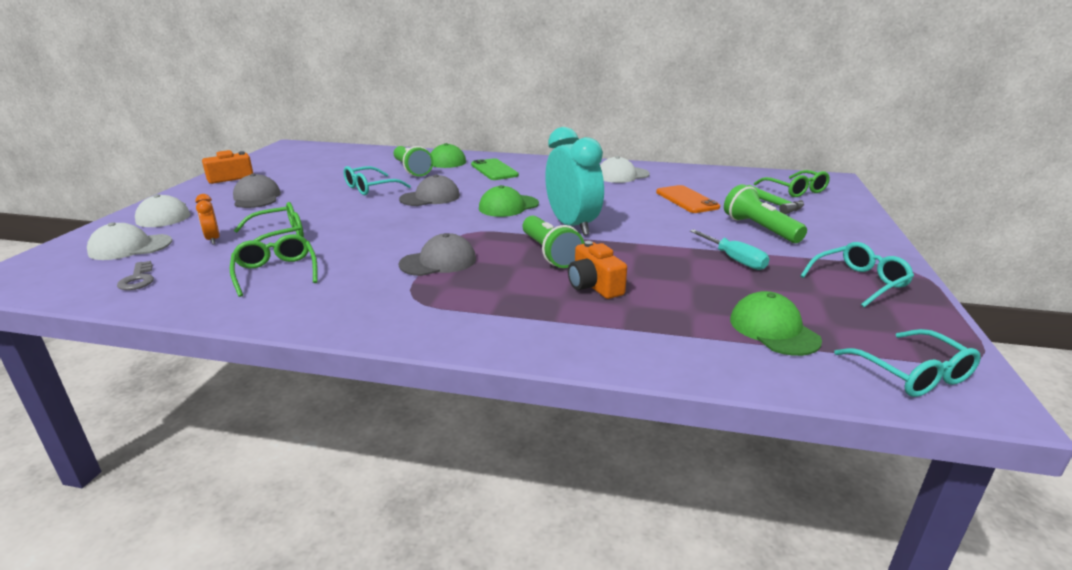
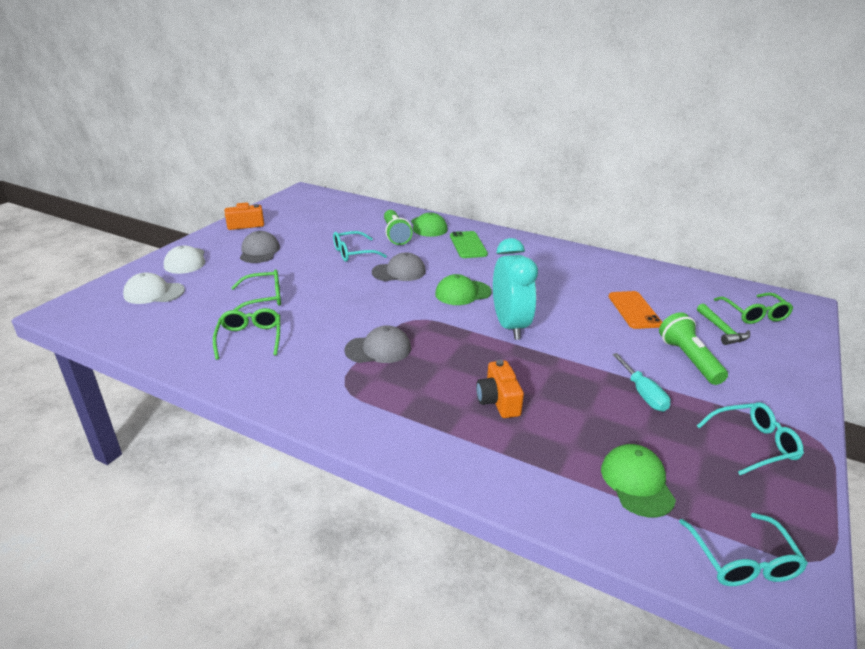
camera: 15 degrees right, 5 degrees up
(138, 279) = (151, 328): grey key -> none
(213, 239) = (214, 294): orange clock -> none
(549, 253) = (476, 356): green flashlight -> none
(622, 175) = (585, 268): white cap -> none

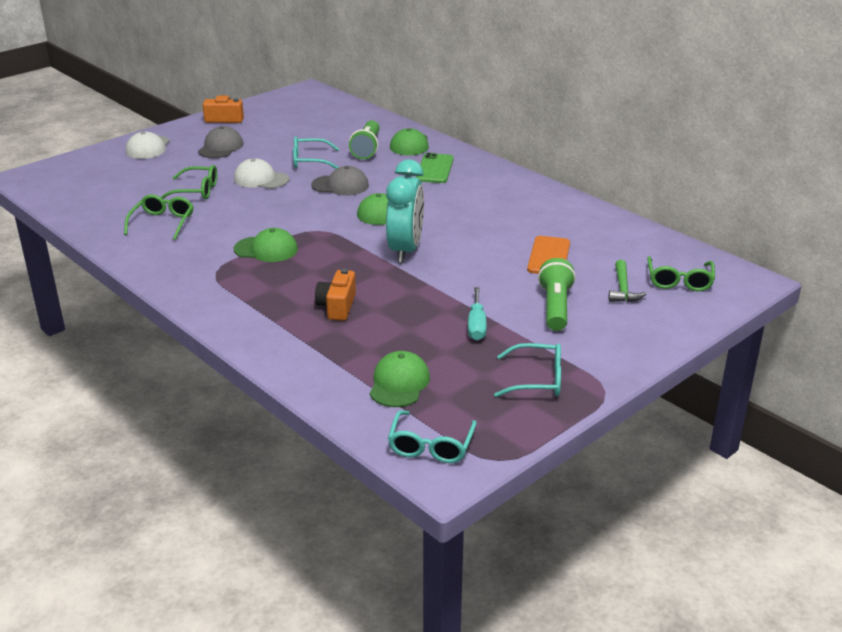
camera: 20 degrees right, 0 degrees up
(154, 293) = (105, 172): white cap -> white cap (261, 179)
(378, 349) = (266, 249): grey cap -> green cap

